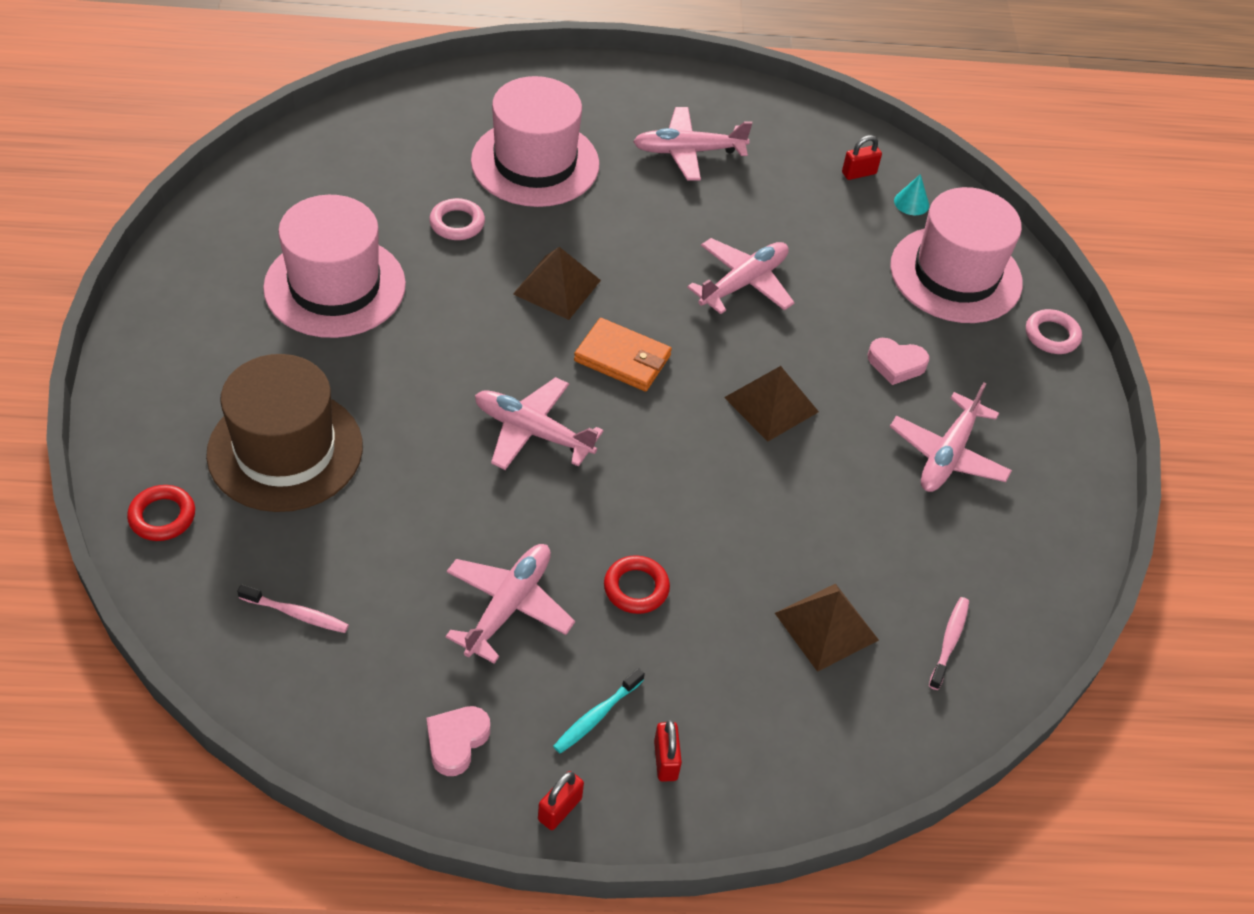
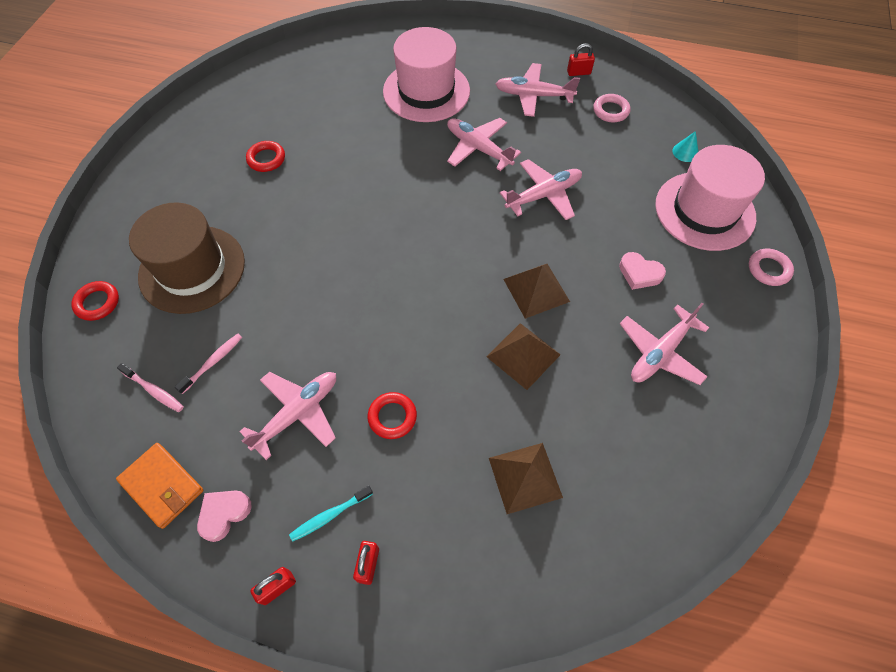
camera: 20 degrees right, 10 degrees up
(335, 286) = (266, 159): pink hat -> red ring
(457, 223) = (360, 126): pink ring -> pink ring (610, 111)
(532, 432) = (359, 283): pink plane -> pink plane (478, 148)
(557, 287) = (411, 180): brown pyramid -> brown pyramid (523, 355)
(622, 358) = (440, 238): orange wallet -> orange wallet (162, 486)
(859, 173) = (652, 125): red padlock -> red padlock (578, 72)
(949, 642) = (619, 511): pink toothbrush -> pink toothbrush (213, 362)

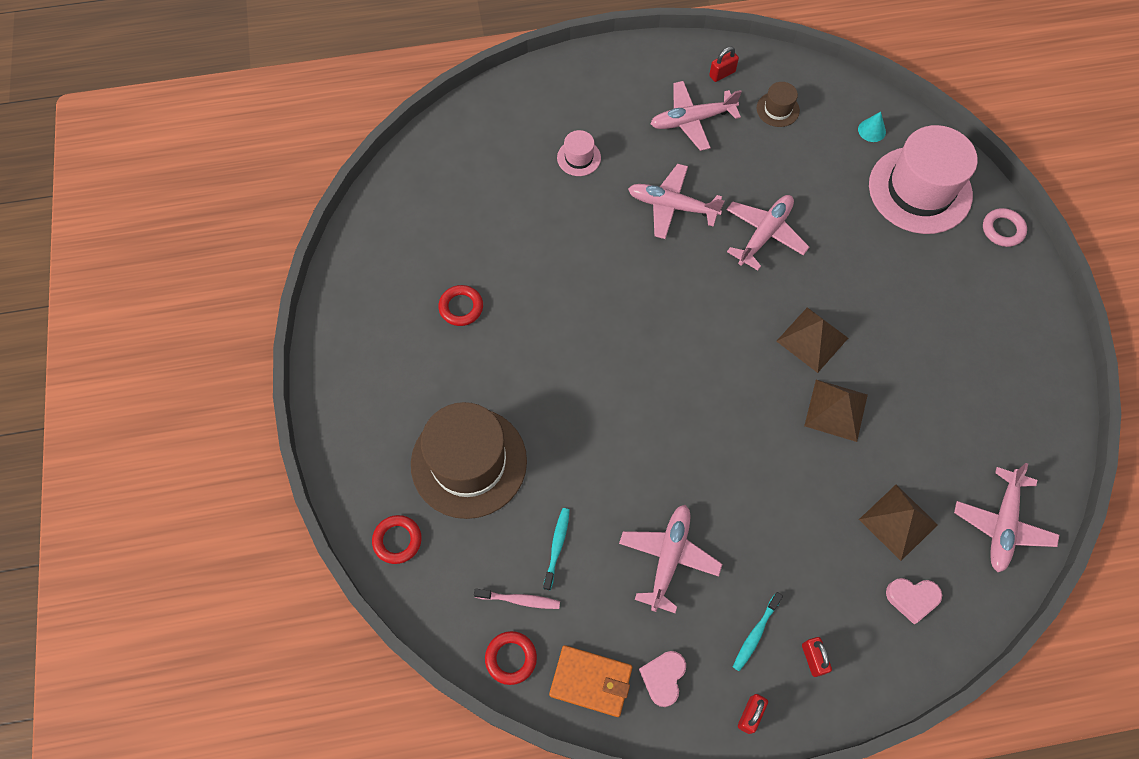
camera: 25 degrees left, 5 degrees up
(213, 362) = (557, 546): pink toothbrush -> turquoise toothbrush
(392, 417) = (755, 521): red ring -> red ring (511, 658)
(426, 91) = (579, 158): pink hat -> pink hat, size x0.44
(610, 111) = (777, 109): pink ring -> brown hat
(639, 273) = (894, 282): pink heart -> pink heart (912, 598)
(660, 353) = (950, 354): pink plane -> pink plane (1002, 524)

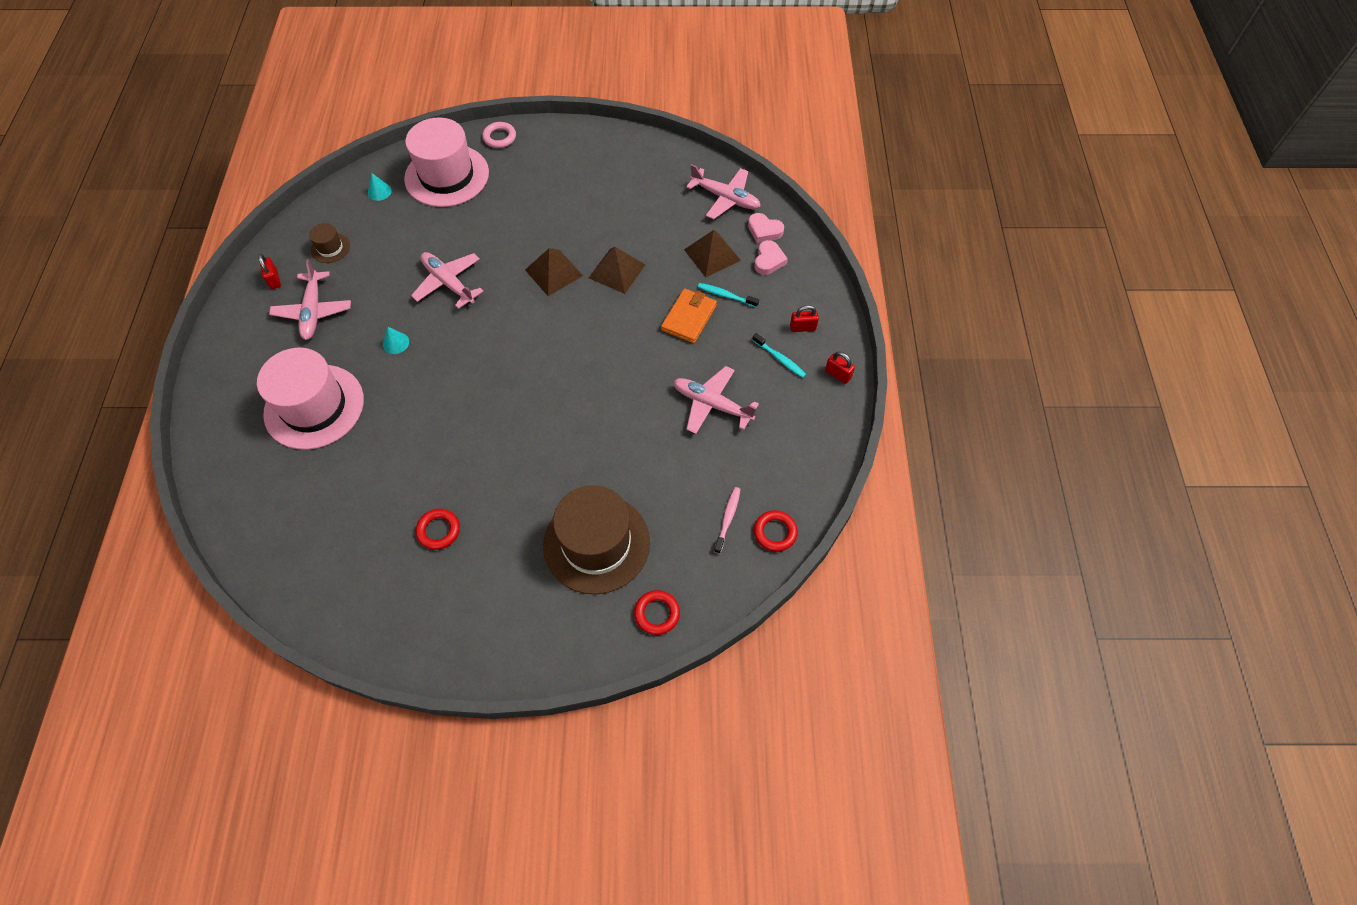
camera: 80 degrees left, 5 degrees down
(557, 546) = (687, 483): turquoise toothbrush -> turquoise toothbrush (726, 295)
(579, 158) = (314, 406): pink hat -> pink hat, size x2.30
(591, 681) = (801, 476): orange wallet -> orange wallet (689, 318)
(663, 678) = (804, 425): pink heart -> pink heart (764, 230)
(672, 206) = (396, 343): pink plane -> turquoise cone

